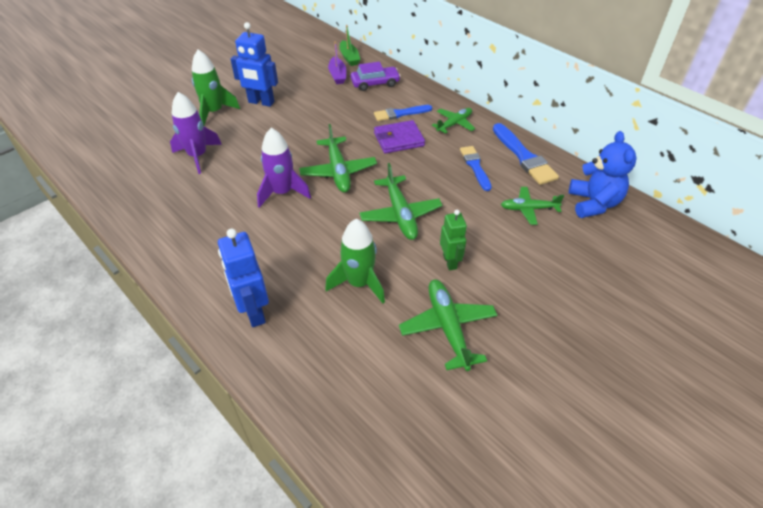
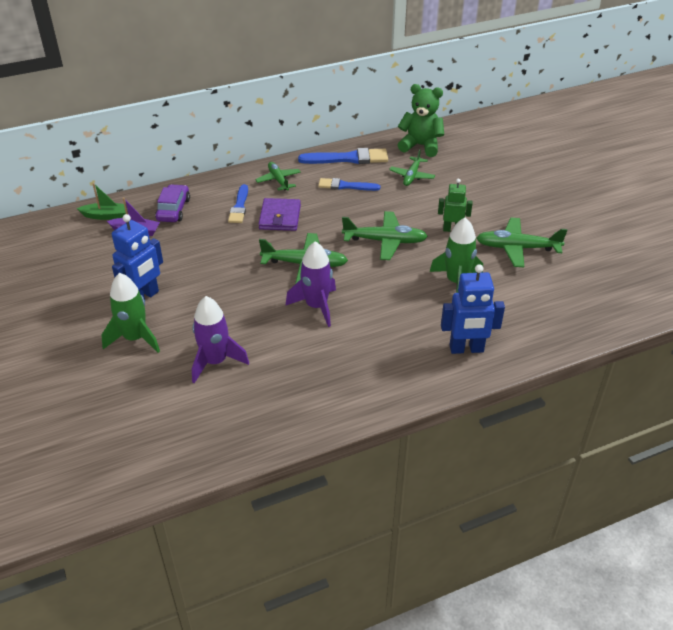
camera: 70 degrees left, 5 degrees down
(593, 203) = (420, 146): blue teddy bear -> green teddy bear

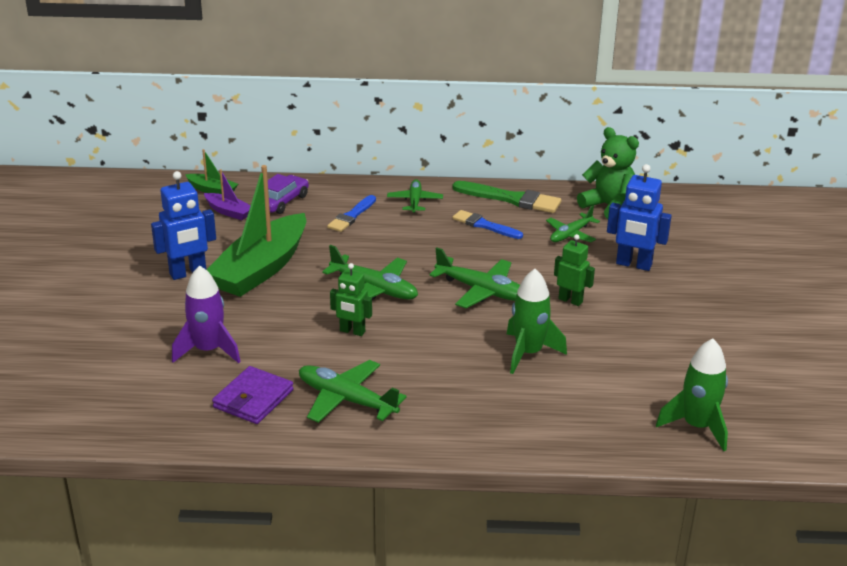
camera: 25 degrees right, 10 degrees down
(135, 338) = (150, 306): green rocket -> green rocket (697, 426)
(202, 274) = (261, 269): none -> green boat
(280, 217) = (386, 237): purple wallet -> purple wallet (253, 399)
(316, 306) = (352, 331): purple rocket -> green robot
(348, 158) = (511, 199): blue brush -> green brush
(466, 349) = (481, 421): blue robot -> blue robot (633, 264)
(517, 248) = (633, 340): green plane -> green plane (347, 400)

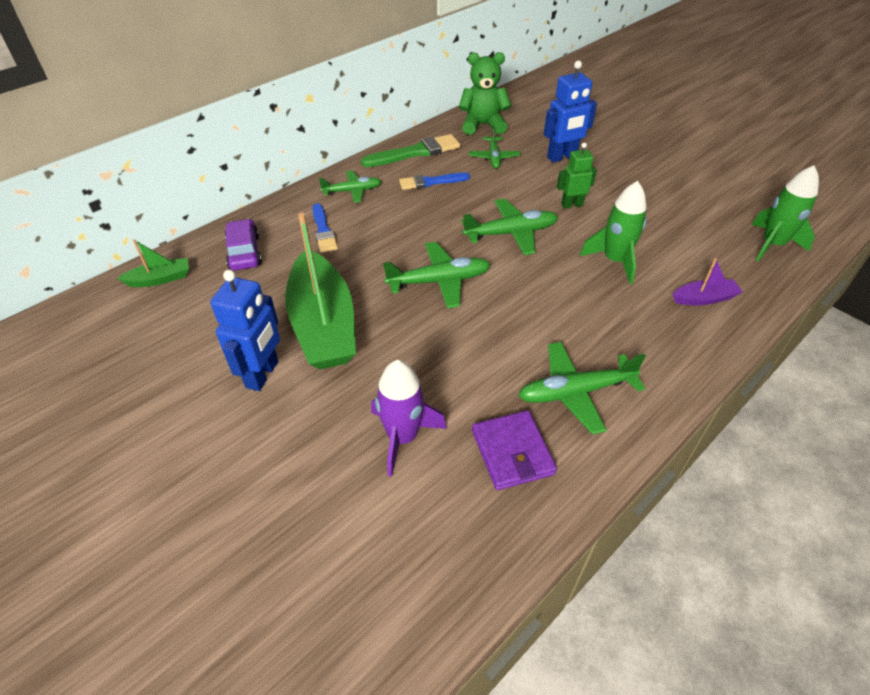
camera: 45 degrees left, 15 degrees up
(229, 212) = (209, 290): purple boat -> purple boat (704, 298)
(352, 331) = (483, 329): green robot -> none
(415, 201) = (352, 191): green plane -> green plane turned 120 degrees clockwise

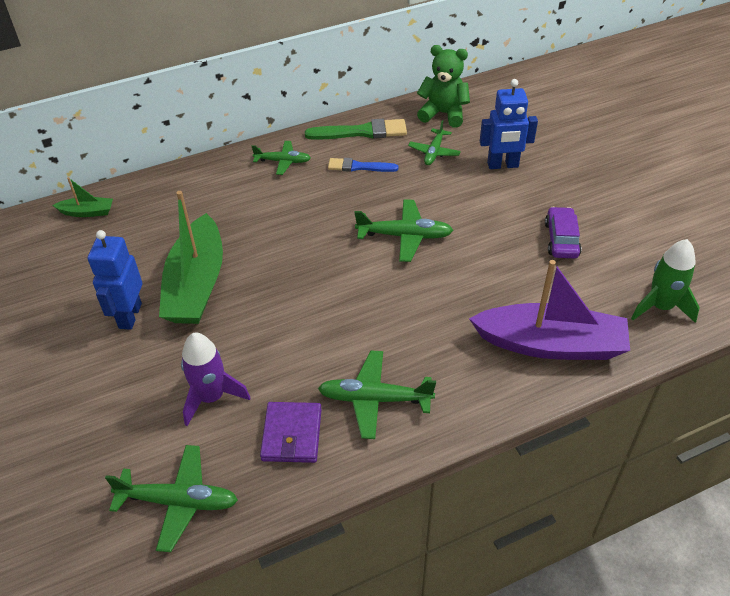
camera: 20 degrees right, 0 degrees up
(244, 252) = (163, 202): purple car -> purple car (561, 239)
(263, 374) = (129, 316): blue robot -> blue robot turned 150 degrees clockwise
(323, 231) = (238, 196): blue brush -> none
(439, 281) = (313, 268): green plane -> green plane (178, 501)
(571, 205) = (481, 219): green robot -> none
(614, 261) = (487, 286): green rocket -> none
(704, 298) = (550, 344): purple boat -> purple boat, size x2.21

